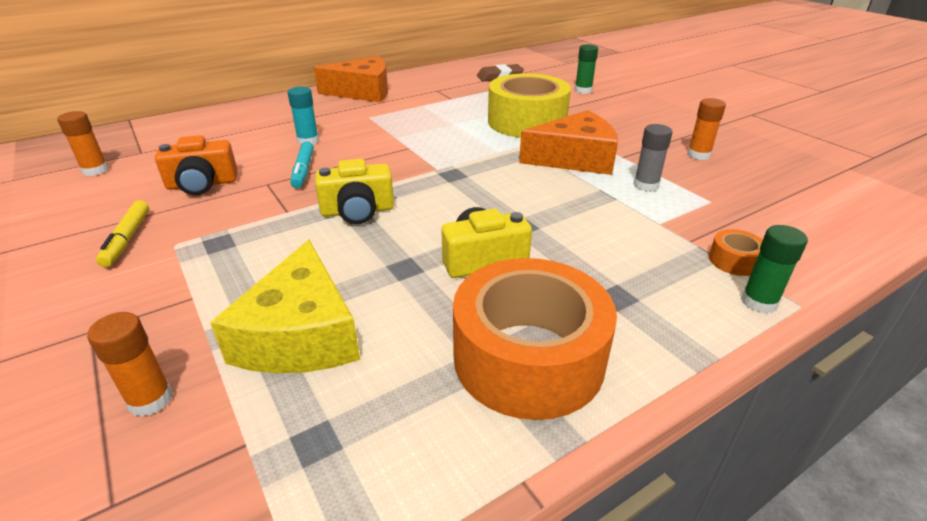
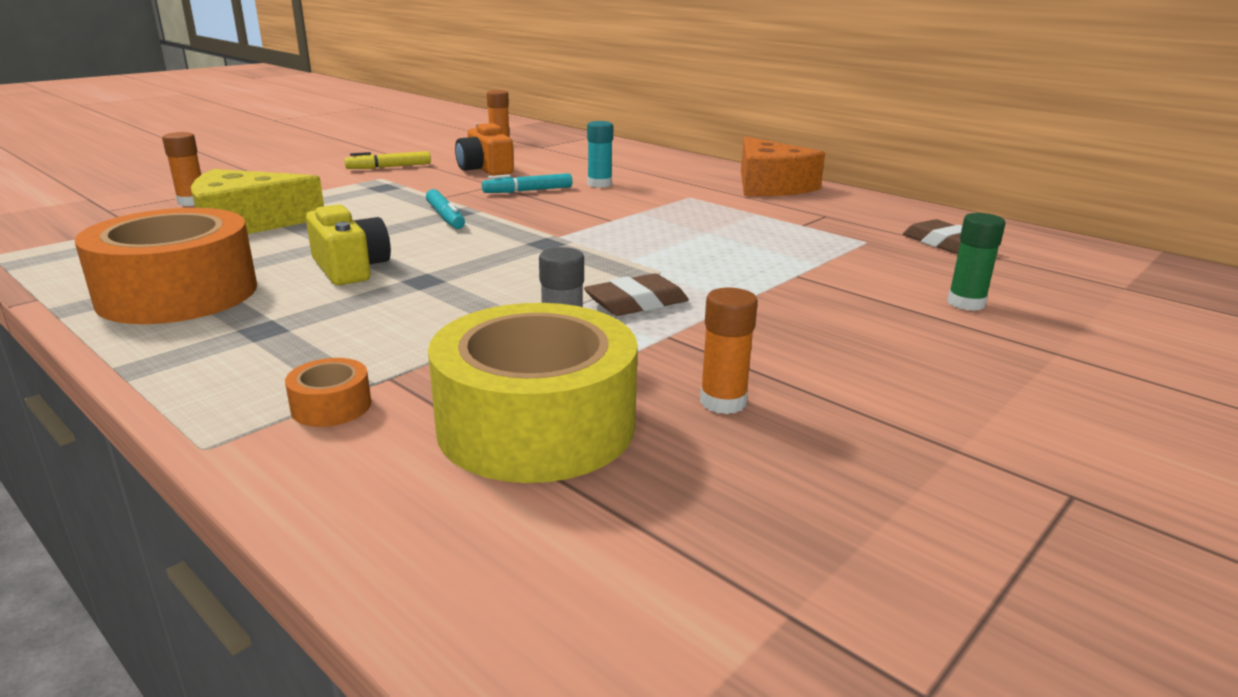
camera: 75 degrees right, 10 degrees down
(357, 211) = (445, 217): yellow camera -> turquoise marker
(527, 122) = (755, 269): yellow tape -> yellow tape (536, 425)
(575, 158) = (636, 303): orange cheese -> brown eraser
(758, 302) = (223, 415): green glue stick -> none

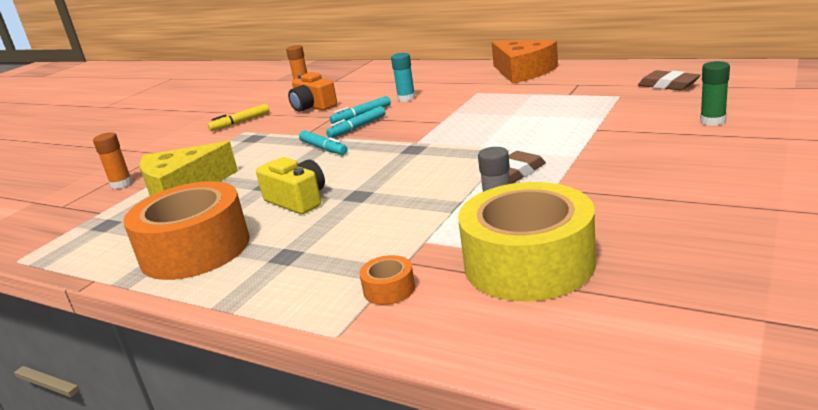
camera: 10 degrees left, 0 degrees up
(508, 203) = (357, 127): none -> turquoise marker
(723, 402) = (625, 219): orange glue stick -> none

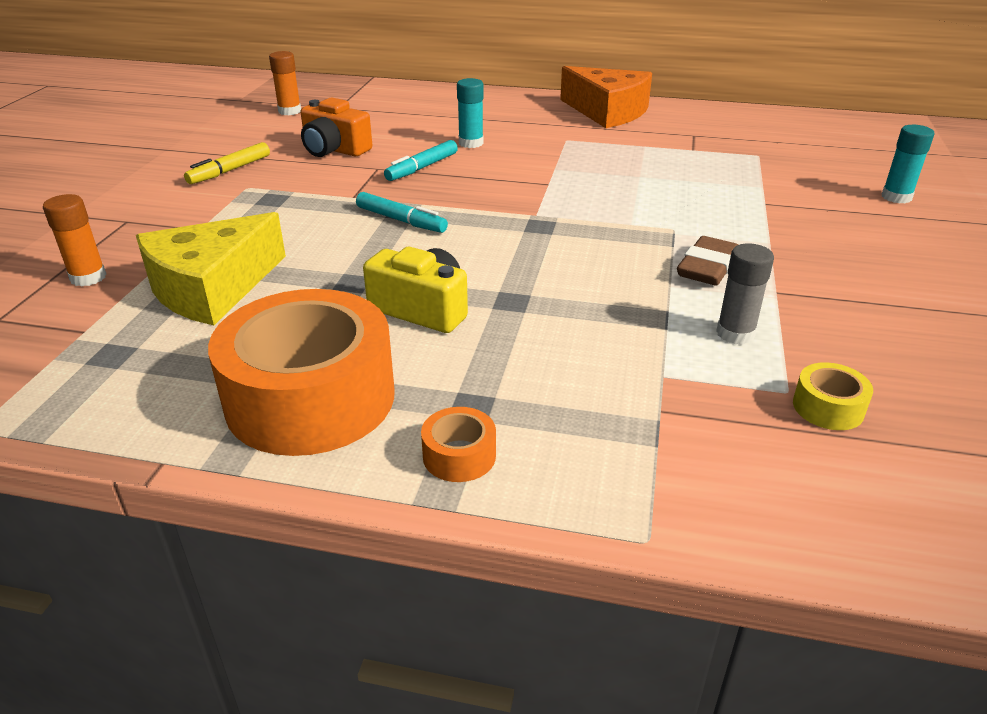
camera: 20 degrees left, 10 degrees up
(357, 127) = (430, 188): turquoise marker -> none
(389, 289) = (669, 456): orange tape -> orange tape (459, 456)
(529, 263) = (828, 407): yellow tape -> yellow tape, size x0.40
(668, 85) = (807, 143): brown eraser -> none
(712, 121) = (896, 197): green glue stick -> turquoise glue stick

